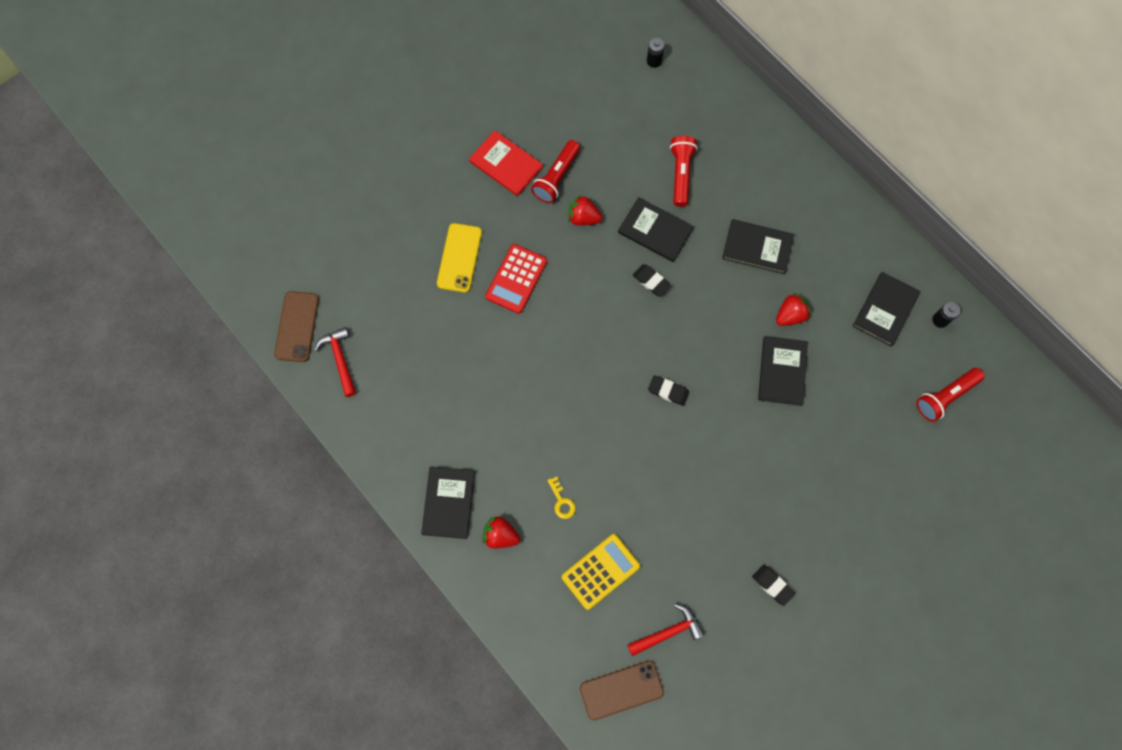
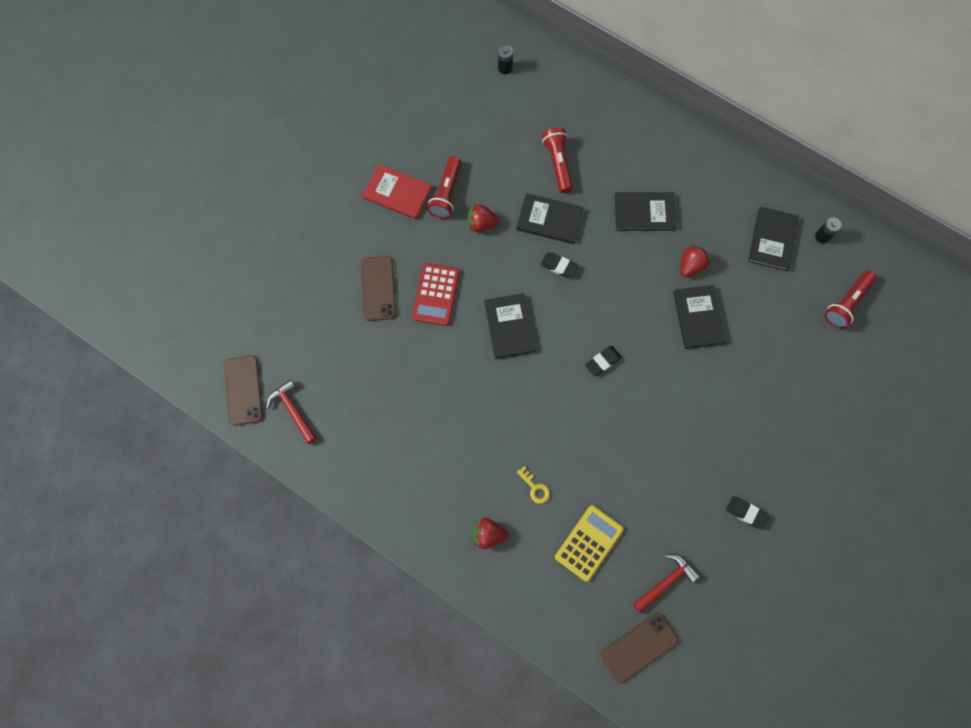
camera: 15 degrees left, 0 degrees up
(448, 503) = (431, 517): black book -> black book (509, 327)
(459, 258) = (378, 288): yellow phone -> brown phone
(668, 391) = (602, 362): black eraser -> black eraser turned 45 degrees counterclockwise

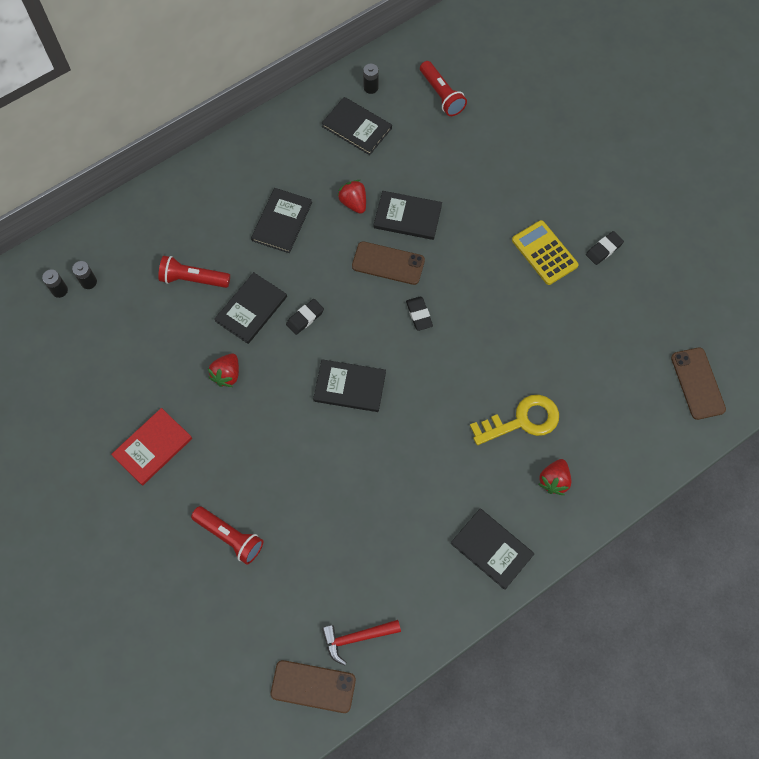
camera: 70 degrees left, 5 degrees down
(378, 288) = (254, 502): brown phone -> brown phone (388, 263)
(405, 498) = (492, 549): none -> black book
(436, 294) = (286, 446): red calculator -> none
(447, 193) = (176, 397): red flashlight -> red flashlight (230, 536)
(521, 86) = (89, 282): none -> black battery
(535, 488) = (522, 420): yellow key -> yellow key, size x2.12
(589, 543) = (590, 391): yellow calculator -> yellow calculator (544, 253)
(666, 582) = (645, 339): red hammer -> none

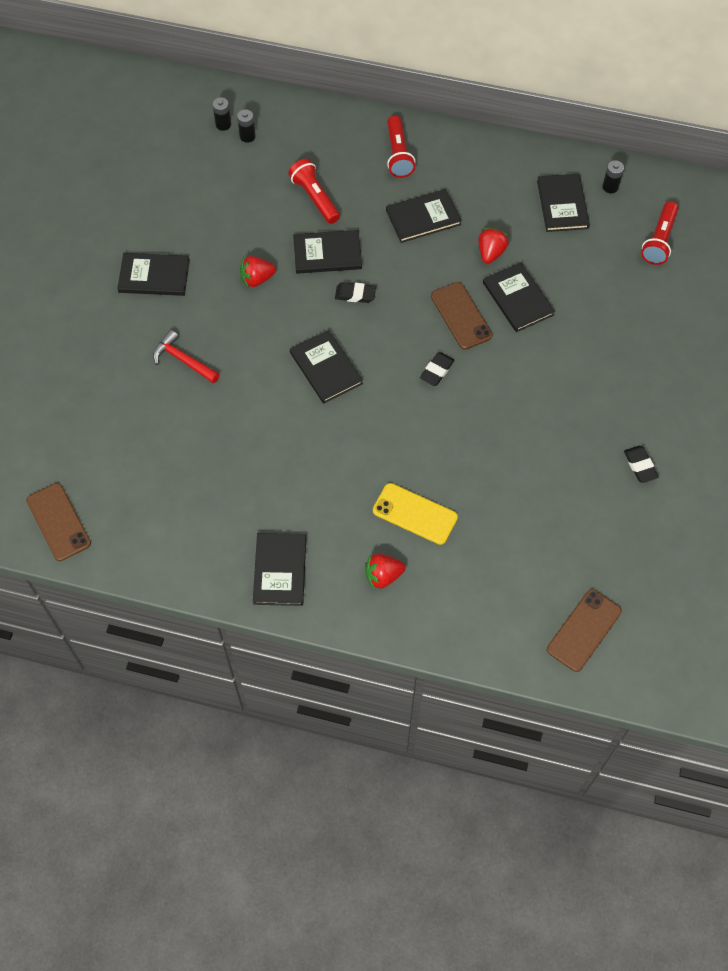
camera: 50 degrees right, 5 degrees down
(152, 447) = (154, 276): red book -> black book
(230, 536) = (128, 378): red flashlight -> red flashlight (398, 154)
(356, 637) = (122, 524): red hammer -> red hammer (183, 360)
(522, 420) = (415, 514): yellow key -> yellow phone
(544, 253) = (589, 422): yellow calculator -> none
(604, 249) = (640, 466): black eraser -> black eraser turned 60 degrees clockwise

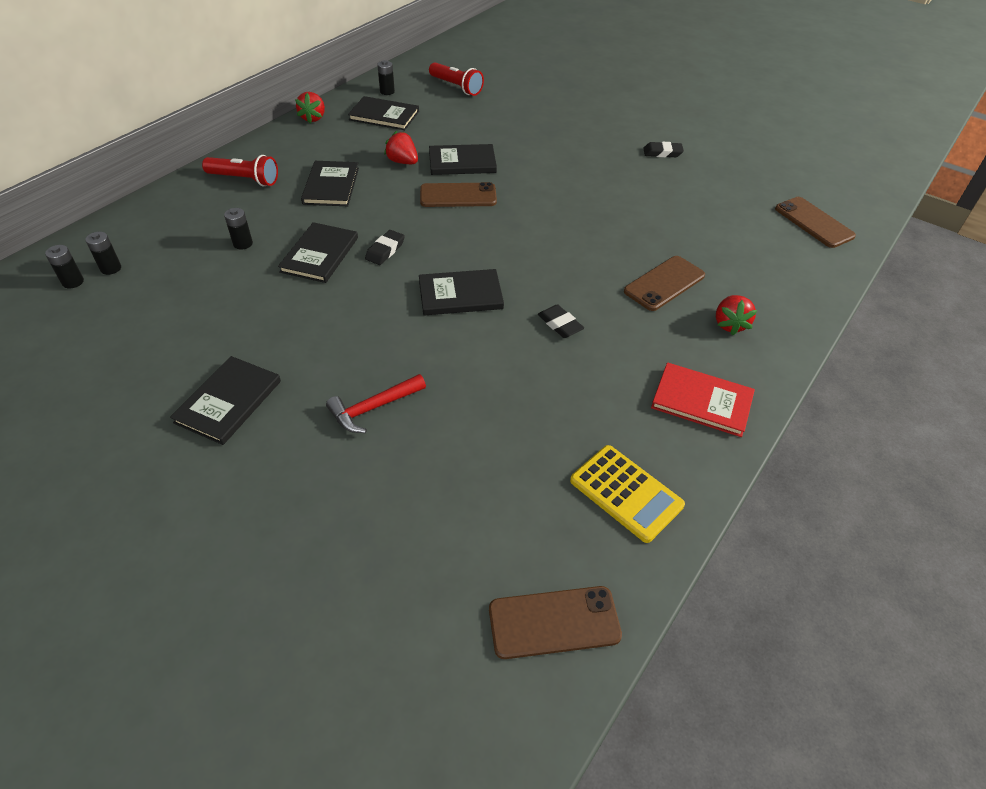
camera: 70 degrees left, 15 degrees down
(170, 538) = (626, 493): none -> yellow calculator
(257, 279) = (308, 314): red strawberry -> red strawberry (313, 118)
(280, 570) = (701, 401): black book -> red book
(315, 198) = (243, 244): red flashlight -> black battery
(415, 514) = (664, 283): yellow phone -> brown phone
(436, 371) = (509, 226): black eraser -> black eraser (560, 324)

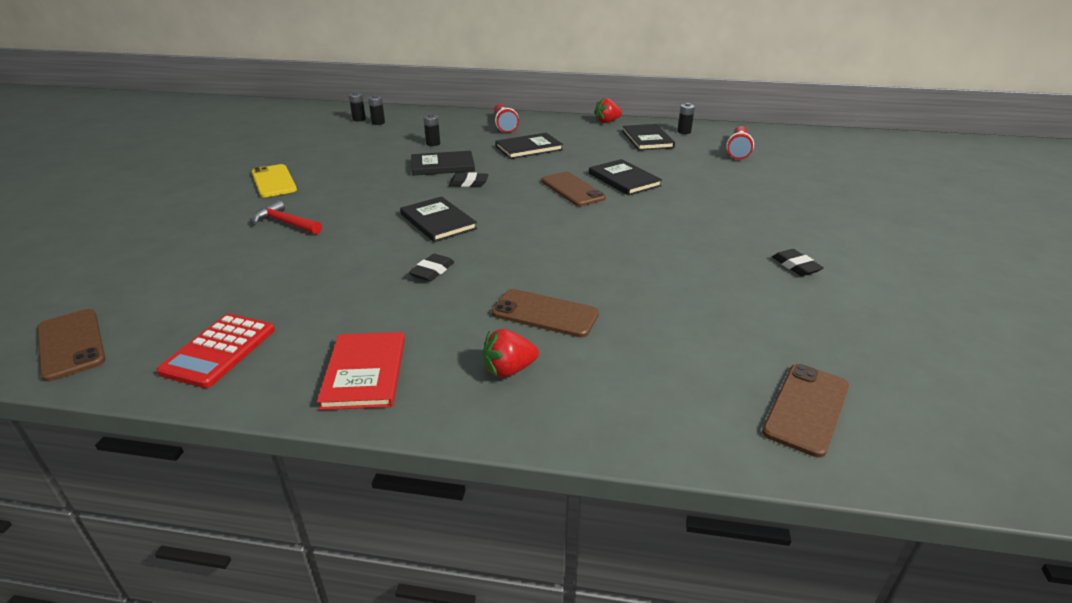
camera: 65 degrees right, 15 degrees down
(228, 402) = (273, 181): black book -> yellow phone
(402, 162) = (592, 160): red strawberry -> none
(626, 493) = (219, 351): yellow calculator -> red calculator

